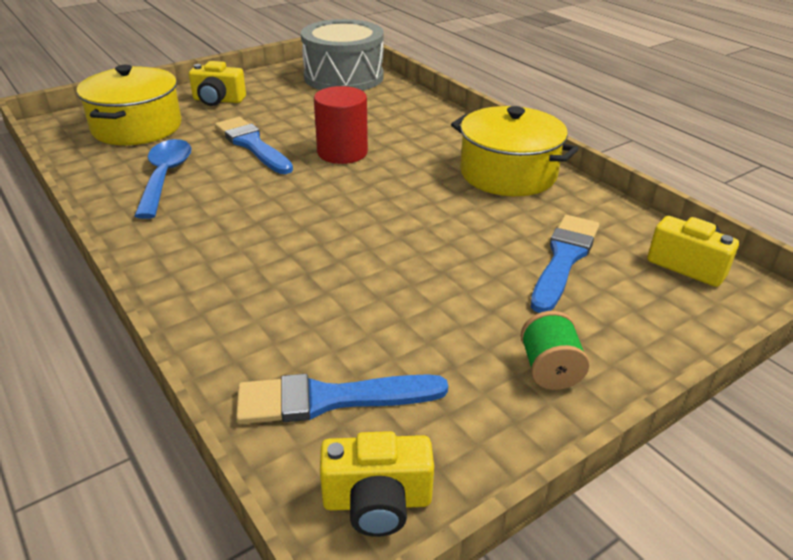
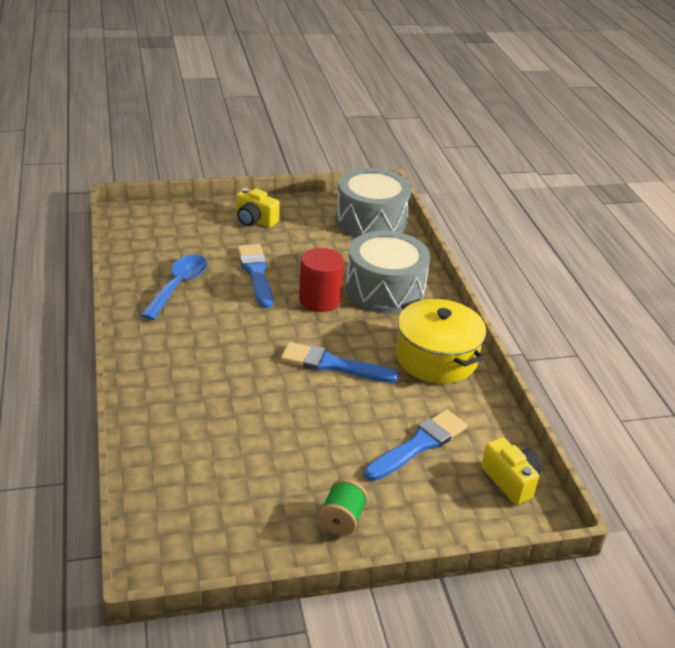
camera: 20 degrees right, 0 degrees up
(137, 127) = (181, 232): yellow pot -> none
(330, 399) = (191, 489): blue brush -> blue brush (332, 364)
(377, 502) = (180, 558): yellow camera -> none
(404, 128) = (385, 290): none -> grey drum

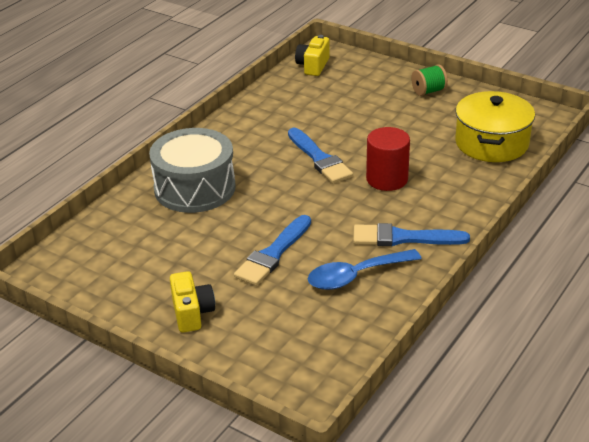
camera: 130 degrees left, 0 degrees up
(319, 300) = (257, 205): red cylinder -> red cylinder (387, 179)
(371, 221) = (90, 253): grey drum -> none
(419, 445) = (335, 98): blue brush -> blue brush (403, 238)
(436, 358) = (244, 130): yellow pot -> yellow pot (491, 143)

